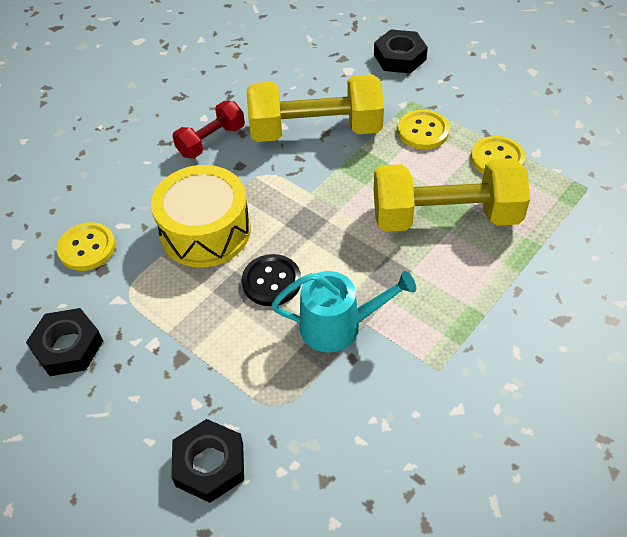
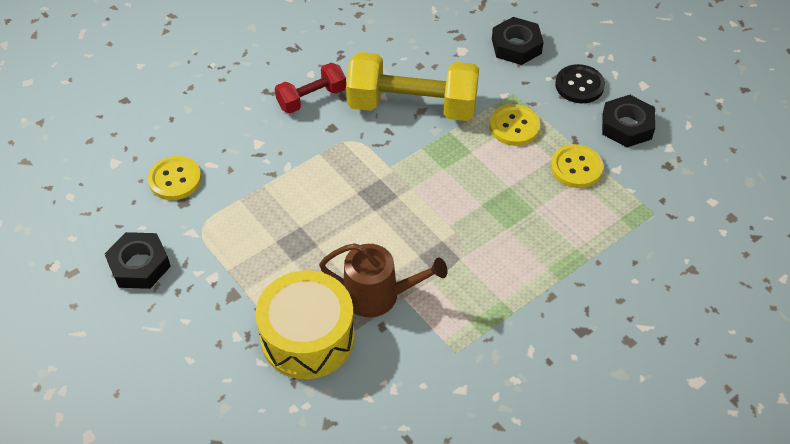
camera: 10 degrees right, 0 degrees up
(205, 231) = (284, 185): yellow drum -> yellow drum (307, 337)
(209, 464) = (235, 390): black nut -> black nut (626, 126)
(271, 281) = (330, 243): black button -> black button (579, 85)
(338, 326) = (378, 295): turquoise watering can -> brown watering can
(445, 216) = (508, 214): yellow dumbbell -> none

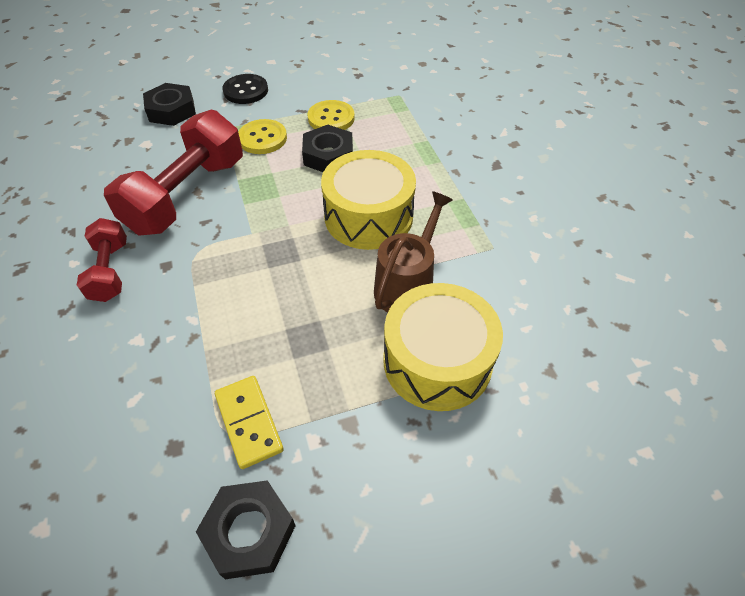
camera: 70 degrees left, 0 degrees up
(175, 179) = (129, 449): yellow button -> none
(214, 235) = (249, 422): none -> yellow domino
(412, 106) = (187, 195): yellow dumbbell -> red dumbbell
(449, 242) = (368, 216): none -> yellow drum
(626, 126) = (306, 81): black nut -> black nut (328, 155)

